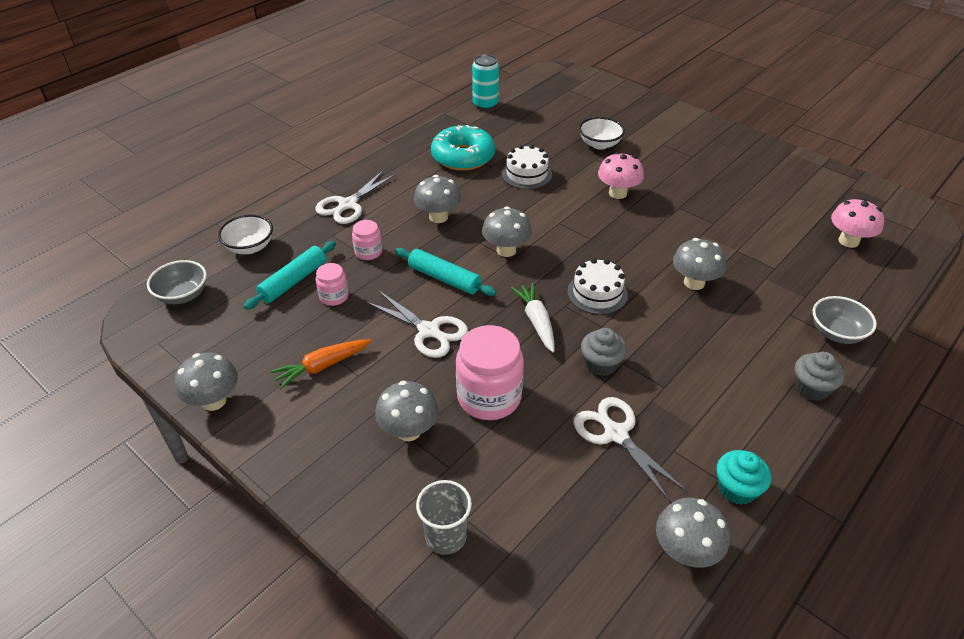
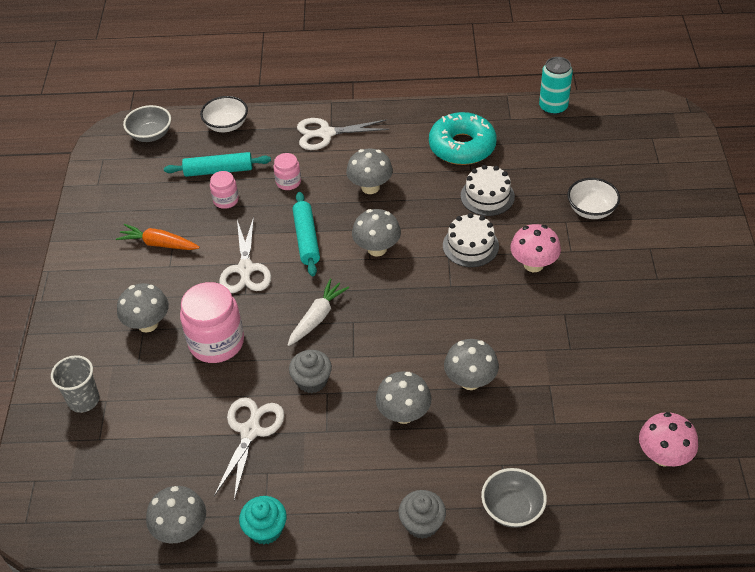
camera: 50 degrees right, 5 degrees up
(214, 401) = (83, 220): grey mushroom -> grey mushroom (404, 414)
(597, 293) = (388, 331): white cake -> white cake (470, 246)

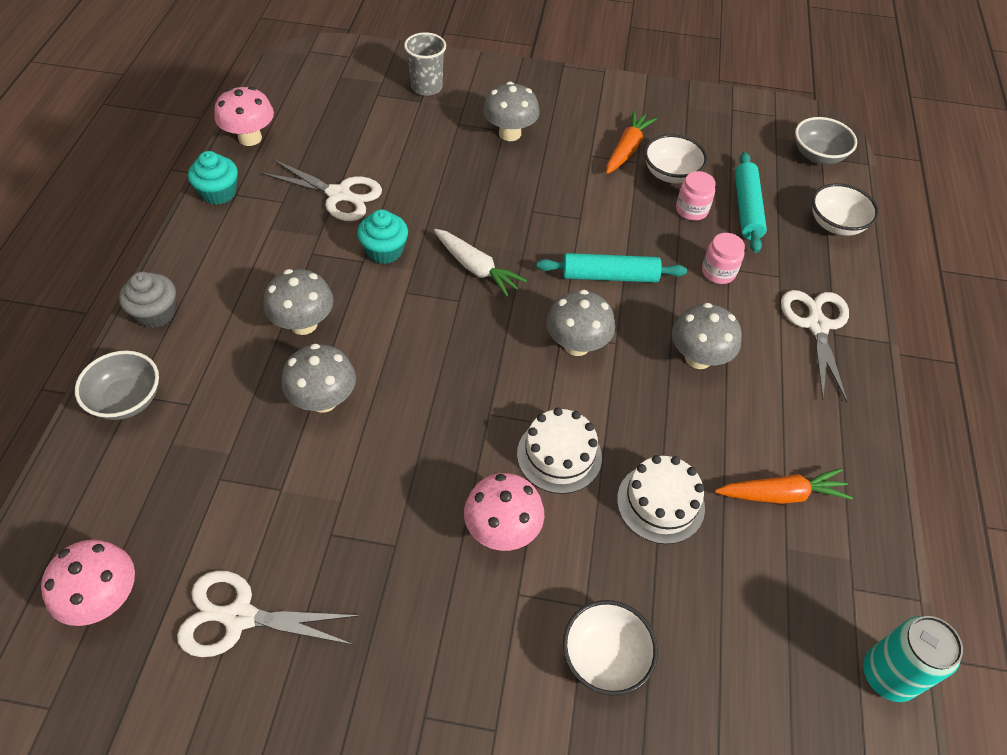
camera: 95 degrees right, 5 degrees up
(181, 530) = (250, 138): grey mushroom -> pink mushroom
(186, 215) = (670, 174): none -> white bowl
(216, 342) = (467, 181): pink jar -> none
(245, 269) = (570, 215): white scissors -> white scissors (239, 617)
(312, 381) = (384, 251): grey cupcake -> turquoise cupcake
(462, 146) = (781, 494): turquoise donut -> orange carrot

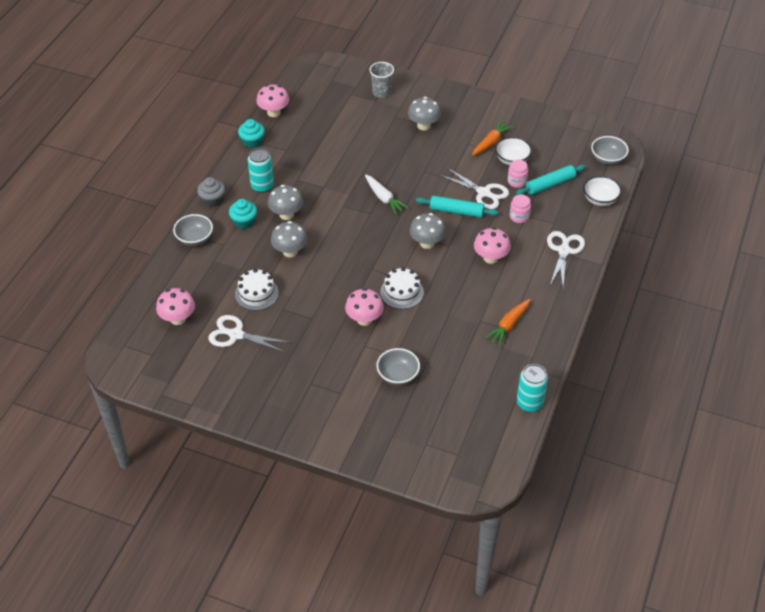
camera: 15 degrees right, 5 degrees down
(248, 273) = (262, 186): none -> turquoise can
(339, 195) = (317, 150): white scissors -> white scissors (484, 193)
(384, 251) = (336, 183): turquoise cupcake -> turquoise cupcake (244, 221)
(605, 657) = (398, 375): white bowl -> grey bowl
(660, 503) = (446, 320): white cake -> white cake (256, 293)
(698, 358) = (490, 258): grey mushroom -> pink mushroom
(747, 209) = (550, 184): turquoise rolling pin -> turquoise rolling pin turned 45 degrees clockwise
(781, 494) = (509, 325): orange carrot -> orange carrot turned 120 degrees clockwise

